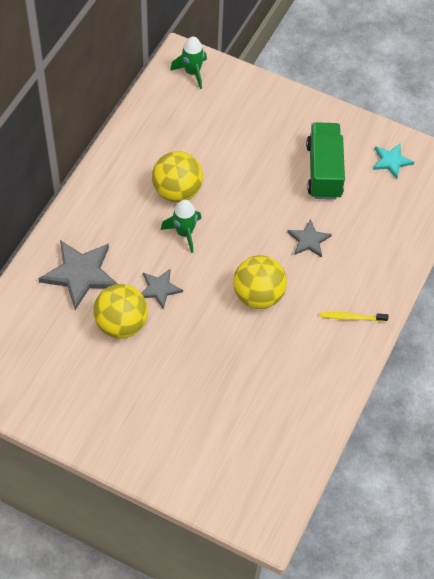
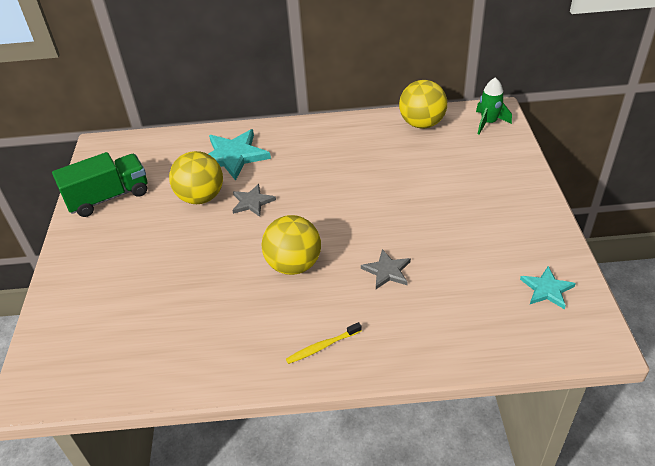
camera: 65 degrees right, 15 degrees down
(80, 274) = (233, 156): grey star -> turquoise star
(177, 191) = (360, 168): yellow ball -> yellow ball (422, 124)
(184, 233) = (321, 190): green rocket -> none
(324, 171) = (478, 245): green truck -> green truck (108, 197)
(351, 317) = (322, 346): yellow toothbrush -> yellow toothbrush turned 90 degrees counterclockwise

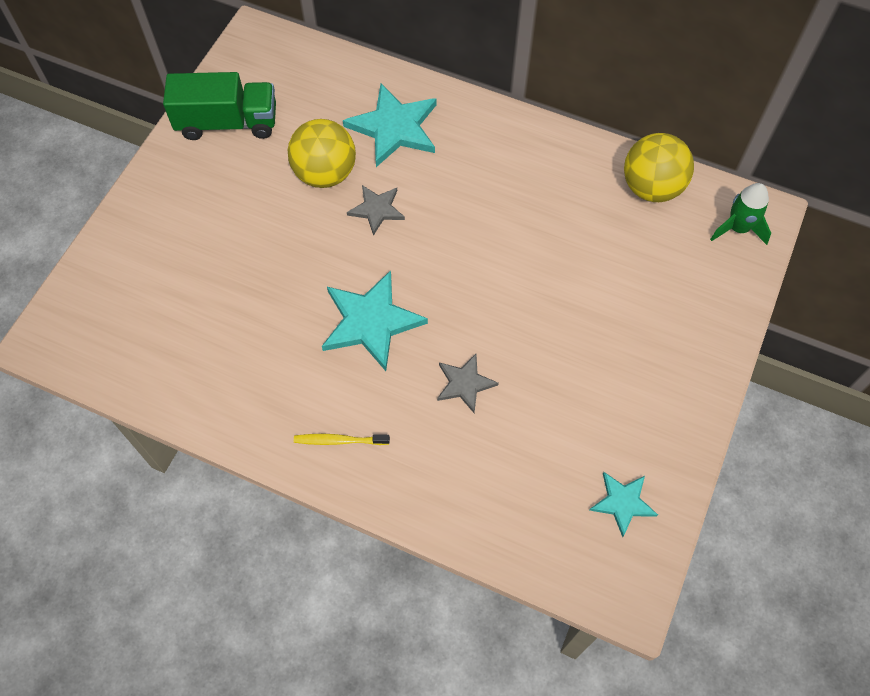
camera: 25 degrees right, 20 degrees up
(294, 265) = (371, 322): yellow ball -> turquoise star

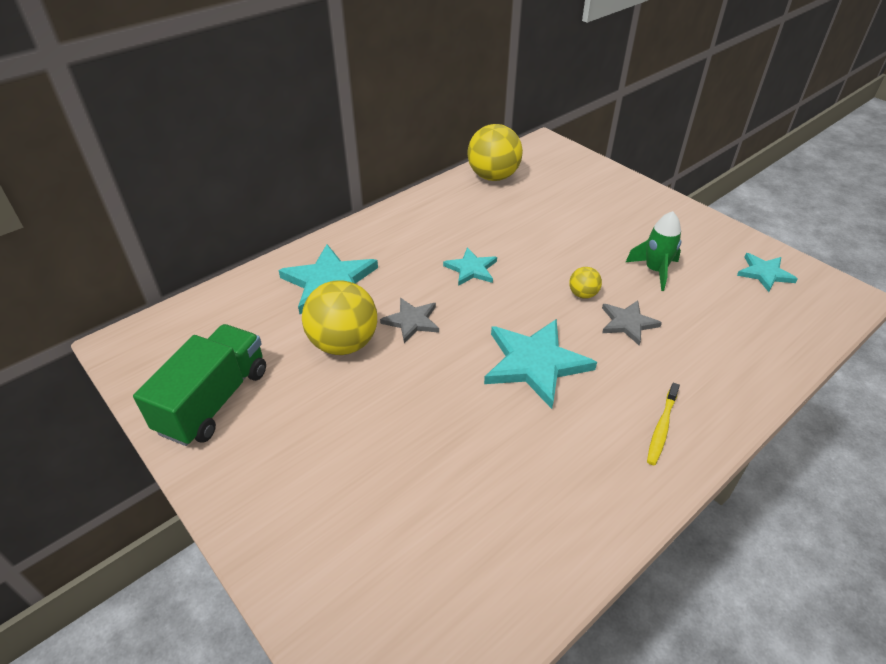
camera: 65 degrees left, 20 degrees down
(474, 227) = (471, 269): none -> turquoise star
(488, 333) = (583, 294): none -> yellow ball
(738, 228) = (550, 155): green rocket -> green rocket (655, 271)

